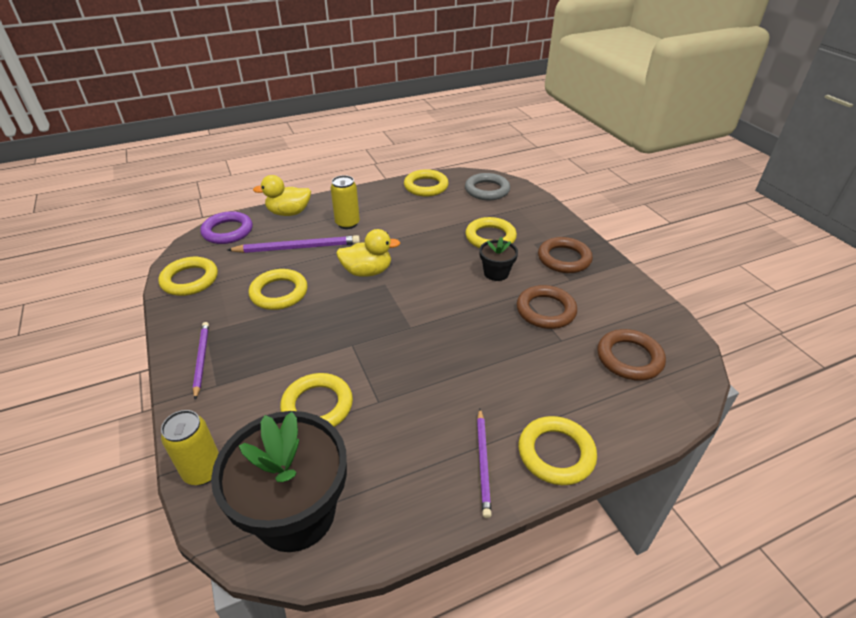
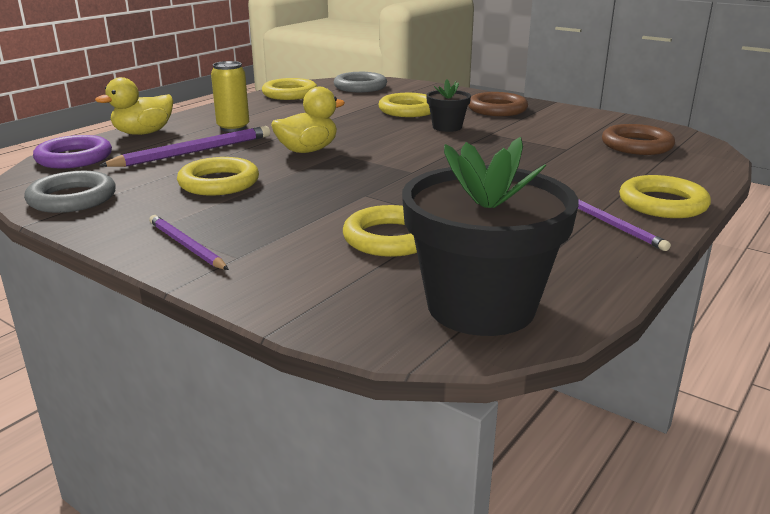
camera: 30 degrees left, 15 degrees down
(190, 280) = (72, 198): yellow ring -> grey ring
(203, 471) = (321, 315): yellow can -> none
(545, 310) = (527, 137): brown ring -> none

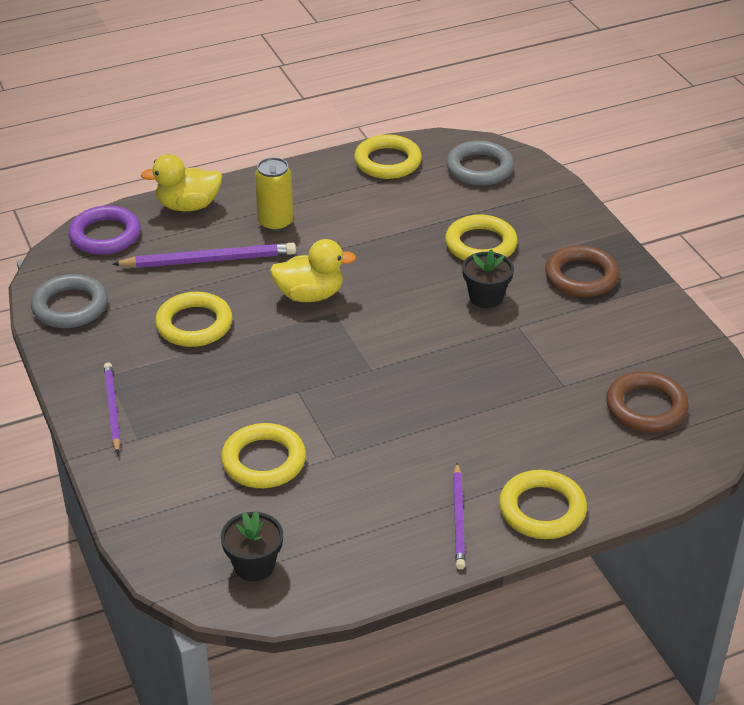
camera: 30 degrees right, 15 degrees up
(481, 306) = (254, 565): black flower pot -> black flower pot, size x0.48

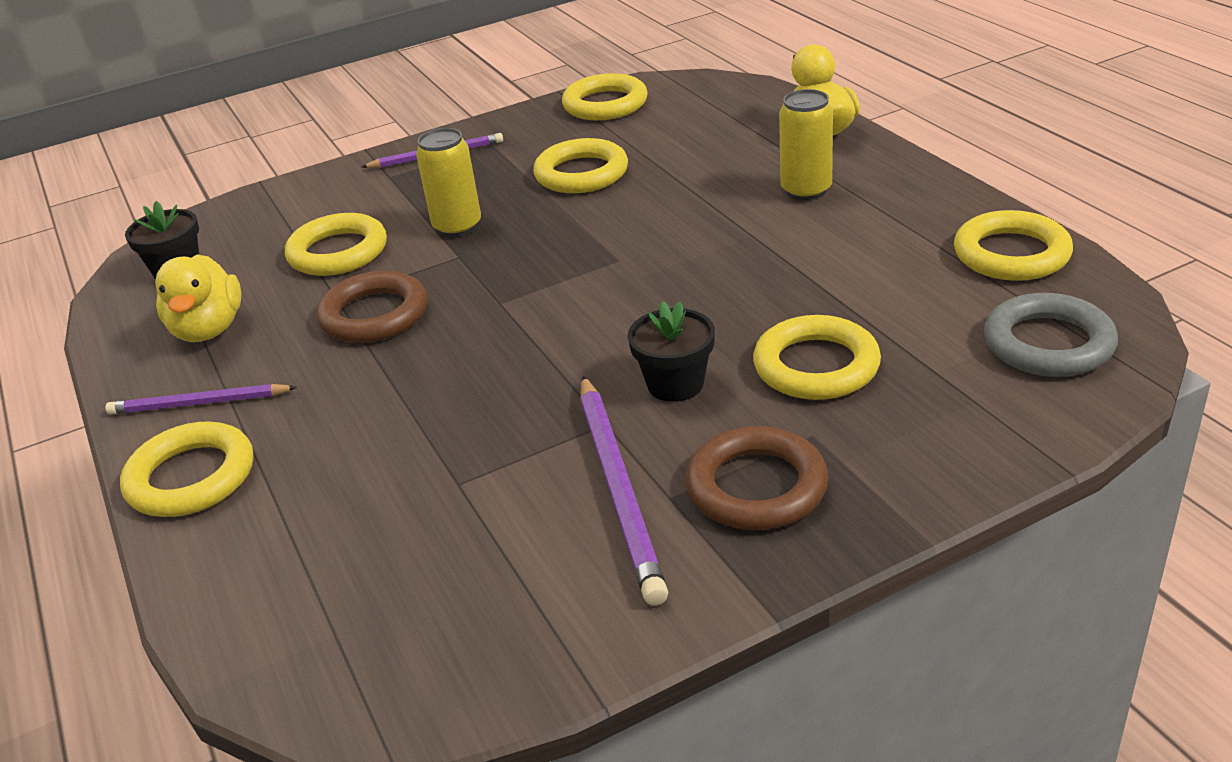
camera: 90 degrees right, 5 degrees down
(70, 306) = (605, 104): grey ring -> yellow ring
(105, 235) = (740, 97): purple ring -> none
(209, 260) = (710, 161): purple pencil -> purple pencil (619, 488)
(251, 392) = (457, 227): none -> yellow can
(310, 295) = (652, 237): yellow duck -> yellow duck (208, 329)
(646, 407) = (396, 585): brown ring -> brown ring (374, 315)

